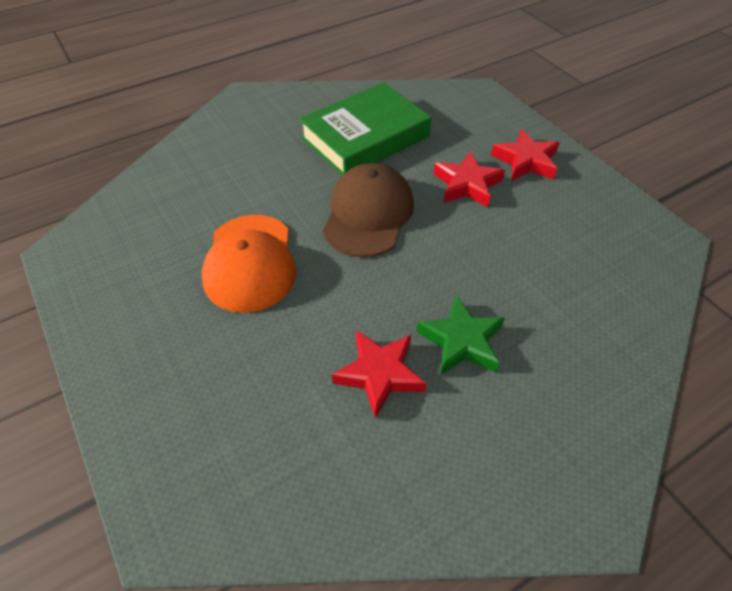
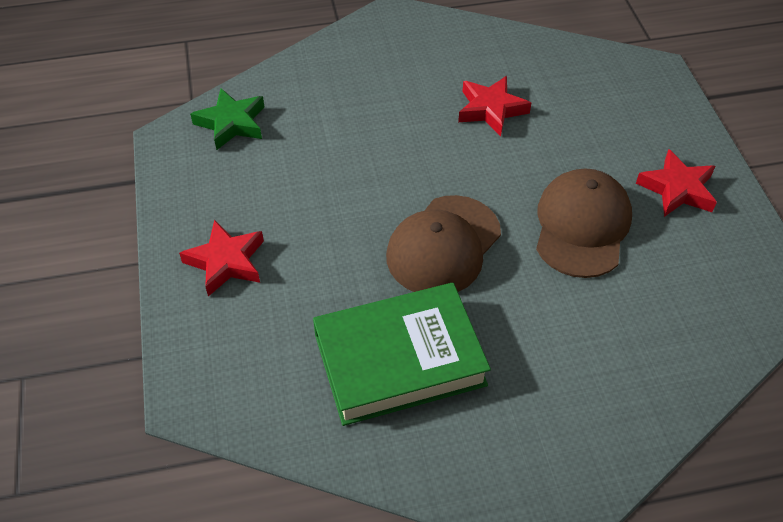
camera: 160 degrees left, 0 degrees up
(250, 262) = (582, 226): orange cap -> brown cap
(461, 341) = (416, 113): green star -> green star (231, 123)
(467, 184) = (315, 251): red star -> red star (677, 189)

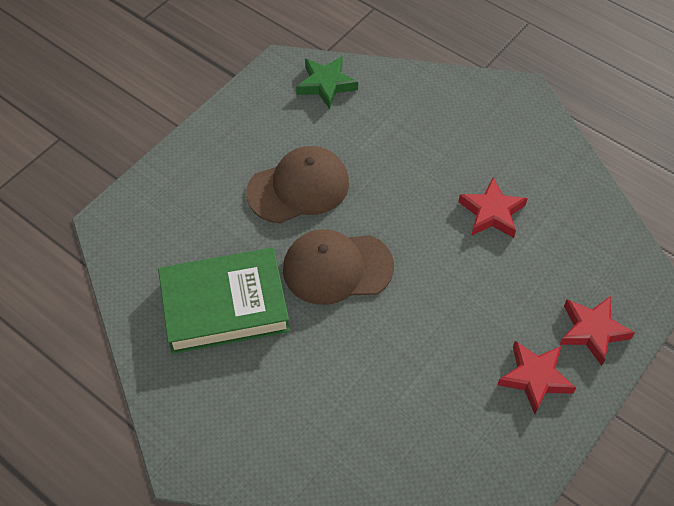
camera: 50 degrees right, 5 degrees up
(226, 262) = (216, 166): red star -> red star (592, 331)
(399, 359) = (224, 305): green book -> green book turned 45 degrees counterclockwise
(582, 226) = (435, 338): brown cap -> brown cap (298, 188)

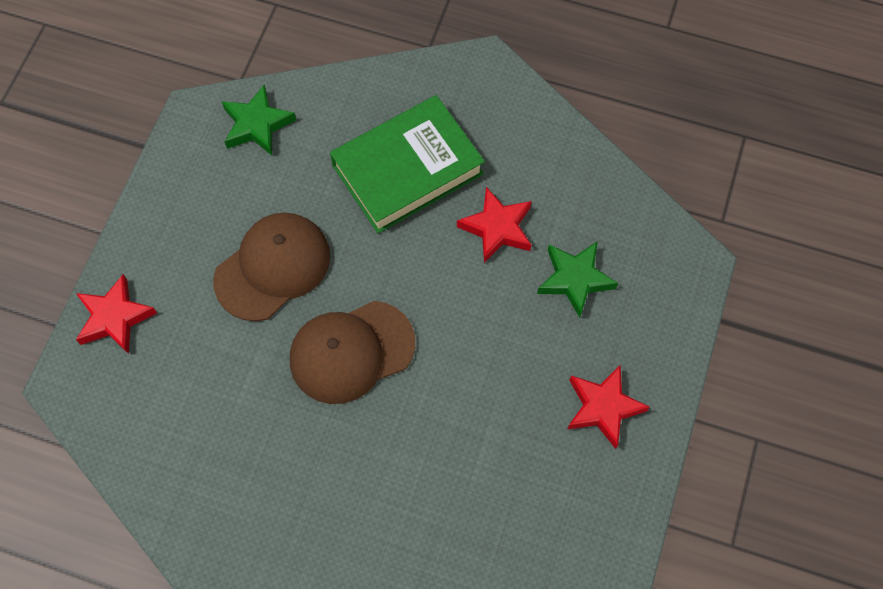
camera: 20 degrees left, 10 degrees up
(224, 305) = (242, 440): green book -> green book (407, 169)
(544, 270) = (575, 279): none -> green star
(592, 331) = (645, 333): red star -> red star (114, 318)

